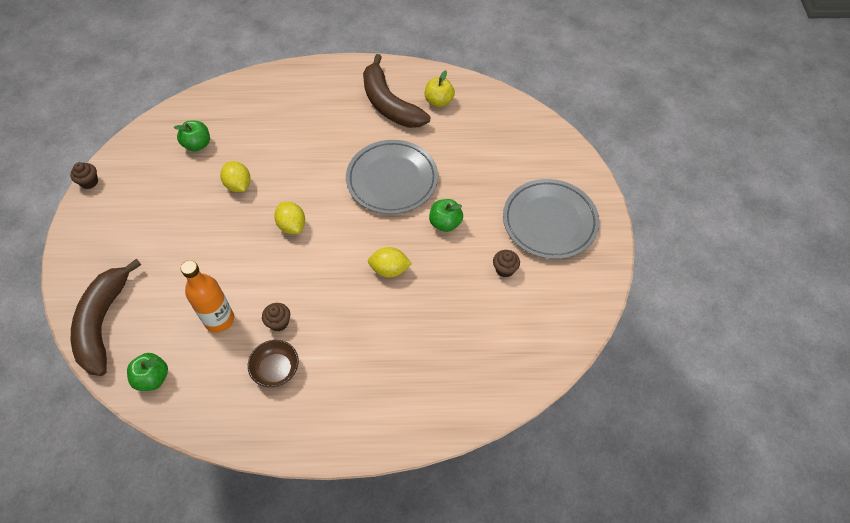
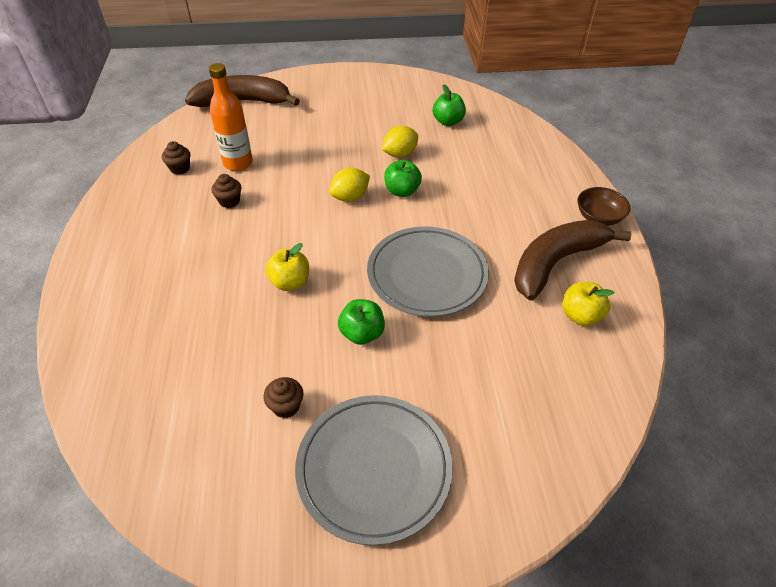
camera: 85 degrees right, 10 degrees down
(89, 182) = (391, 71): brown cupcake -> brown cupcake (180, 168)
(152, 378) = (184, 134): green apple -> green apple (402, 191)
(276, 369) = (176, 206): brown bowl -> brown bowl (598, 217)
(389, 270) = (290, 282): yellow lemon -> yellow apple

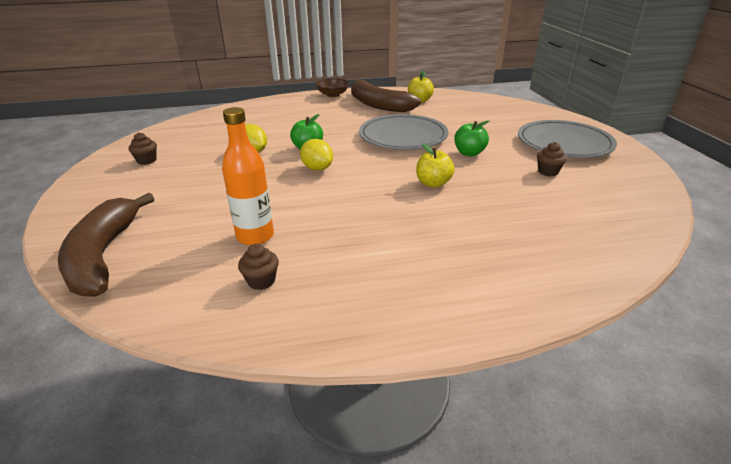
camera: 95 degrees left, 15 degrees down
(229, 201) = (328, 230): brown cupcake -> brown cupcake (147, 160)
(448, 121) = (206, 135): green apple -> none

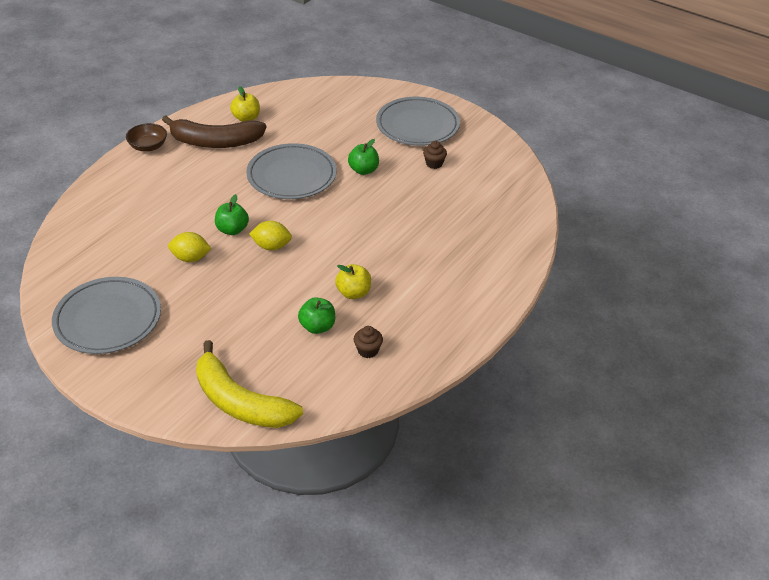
camera: 45 degrees left, 10 degrees up
(104, 256) = (240, 402): brown banana -> yellow banana
(147, 160) = (108, 319): brown cupcake -> grey plate
(255, 236) = (317, 327): orange bottle -> green apple
(433, 183) = (373, 215): yellow apple -> yellow apple (353, 293)

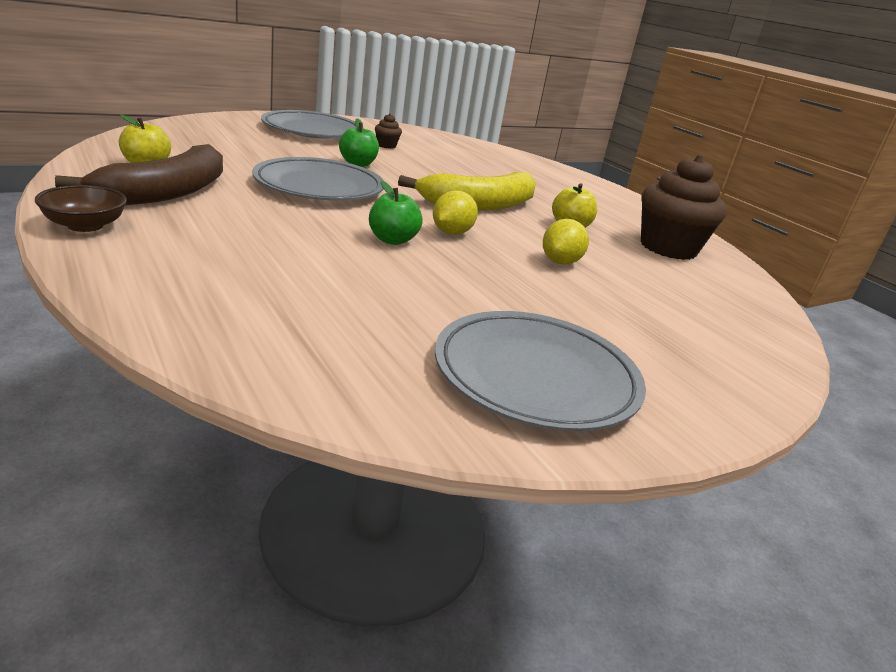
camera: 70 degrees left, 15 degrees down
(191, 258) = (429, 278): yellow lemon -> yellow lemon (560, 262)
(240, 402) = (750, 329): yellow banana -> yellow banana (479, 205)
(317, 327) = (620, 256): green apple -> none
(368, 350) = (668, 248): brown cupcake -> brown cupcake, size x2.33

